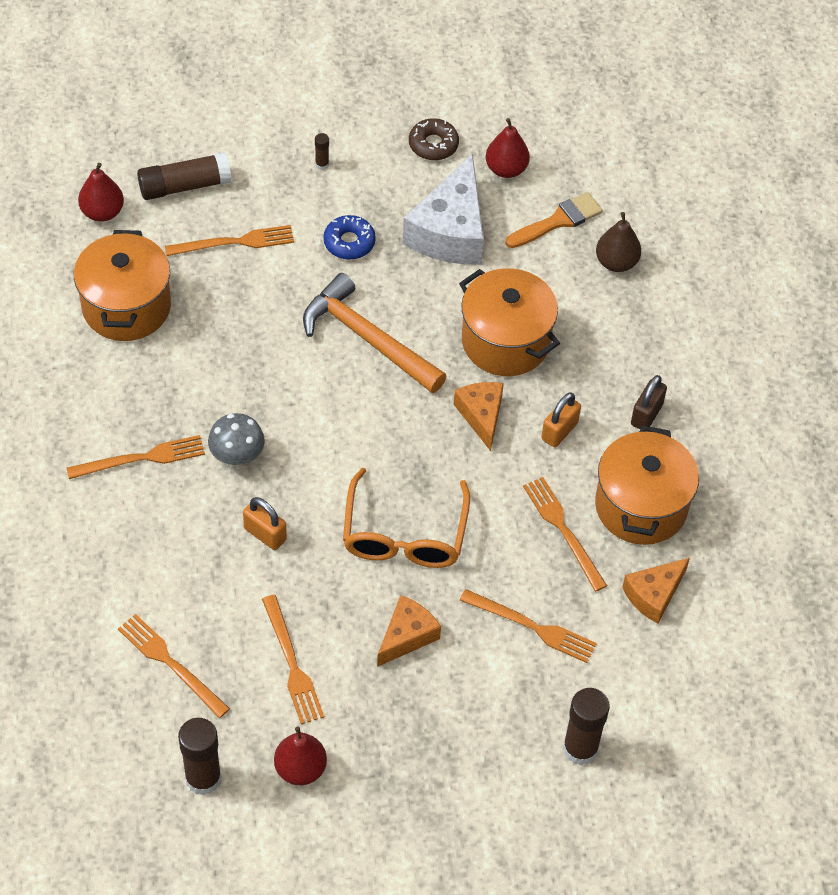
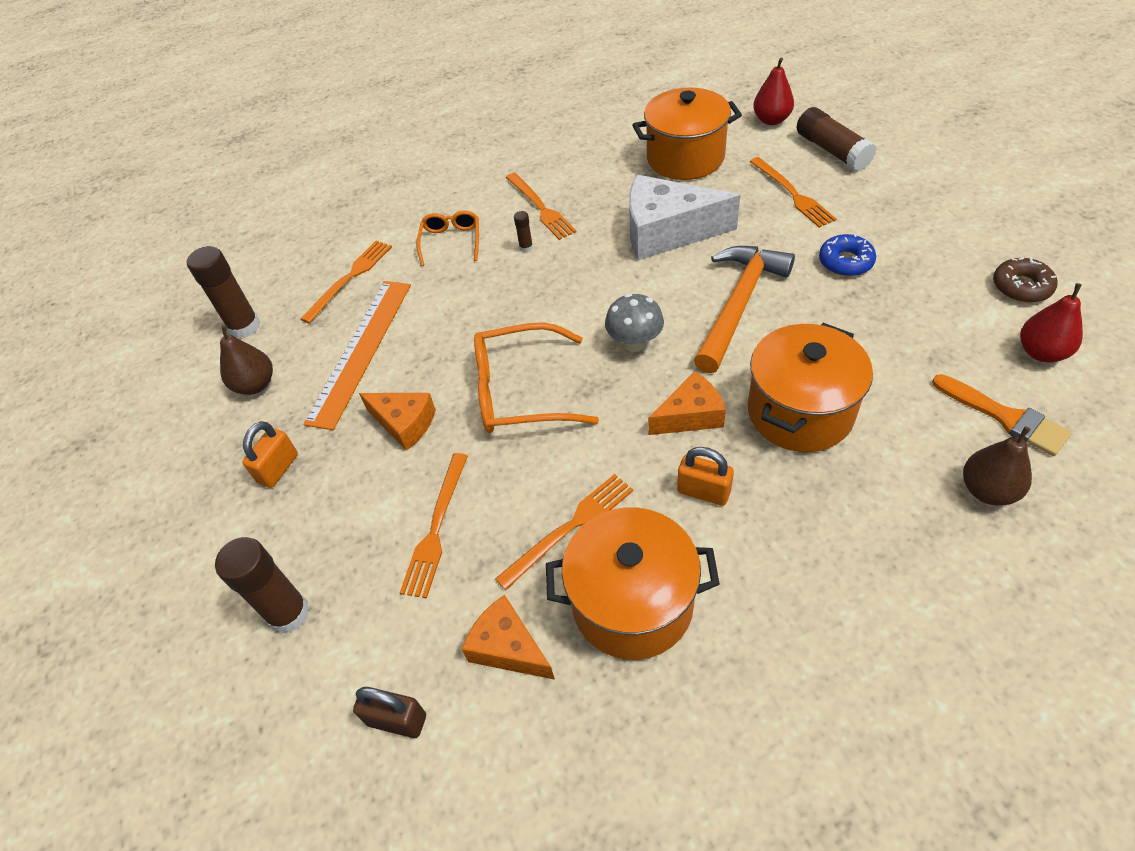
camera: 85 degrees right, 5 degrees down
(156, 554) = (451, 241): none -> orange glasses
(237, 456) = (565, 258): grey mushroom -> grey mushroom (634, 343)
(265, 534) = (490, 297): orange padlock -> orange padlock (278, 468)
(292, 664) = (361, 350): orange fork -> orange ruler
(300, 768) = (255, 385): red pear -> brown pear
(322, 164) = (925, 219): brown glue stick -> brown glue stick (526, 247)
(450, 231) = (916, 329): white cheese -> white cheese (667, 232)
(646, 414) = (772, 578): brown padlock -> brown padlock (397, 720)

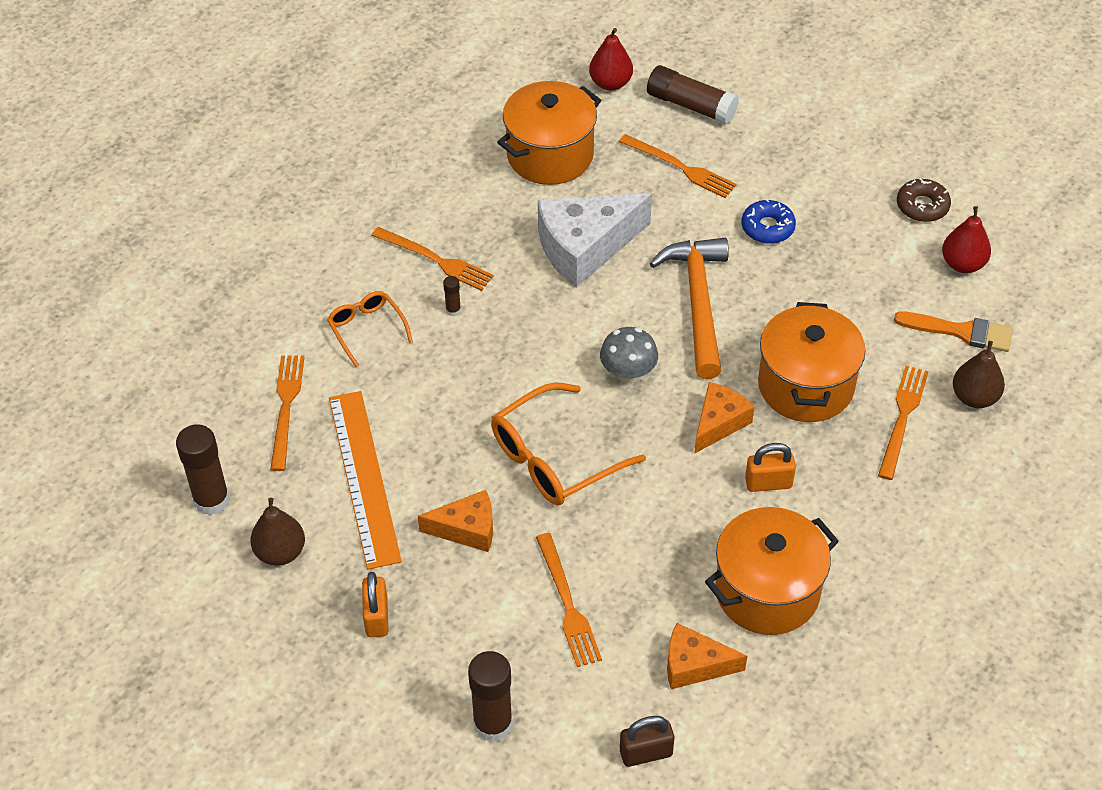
camera: 35 degrees left, 0 degrees up
(570, 528) = (680, 556): orange fork -> orange fork (902, 418)

